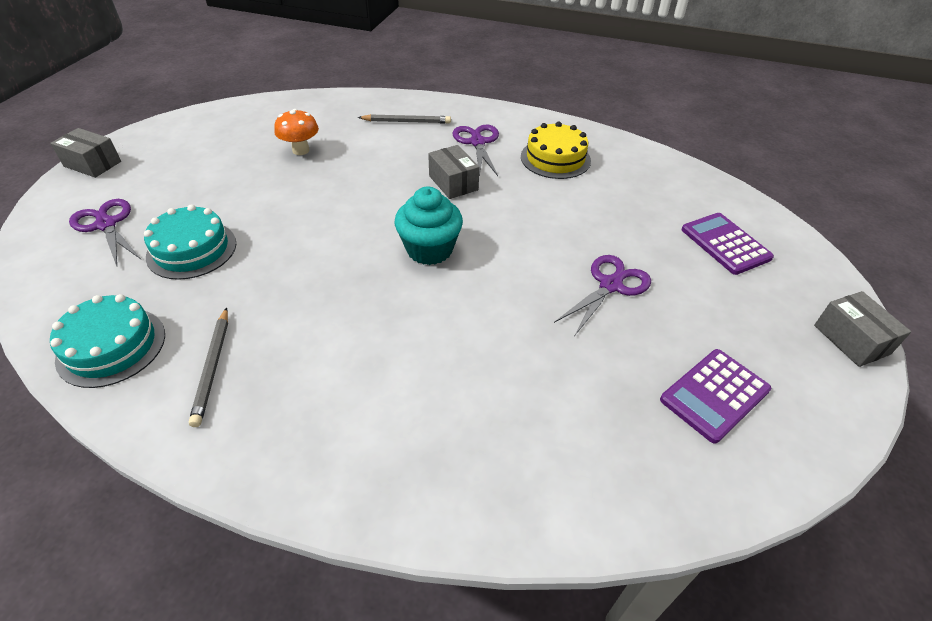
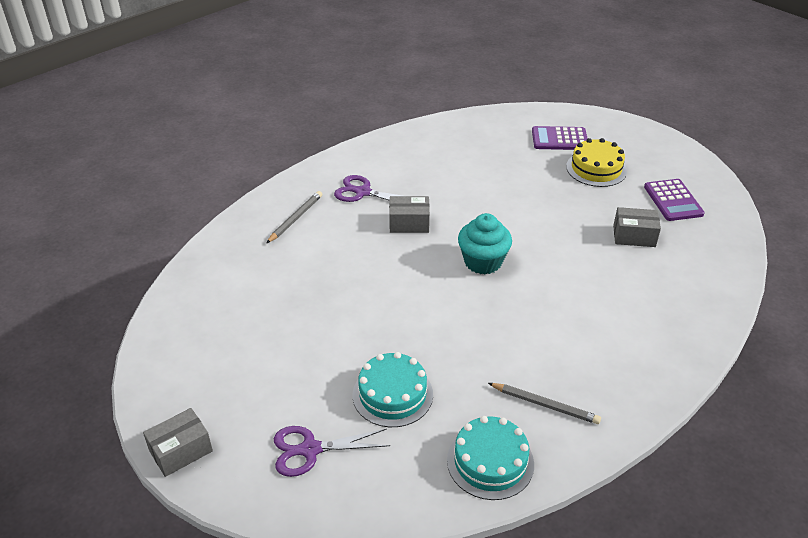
camera: 60 degrees left, 5 degrees down
(301, 150) = (287, 294): orange mushroom -> none
(555, 158) = (417, 164): yellow cake -> yellow cake (596, 169)
(610, 285) = (569, 198): purple scissors -> none
(851, 339) = (658, 138): grey box -> grey box (634, 236)

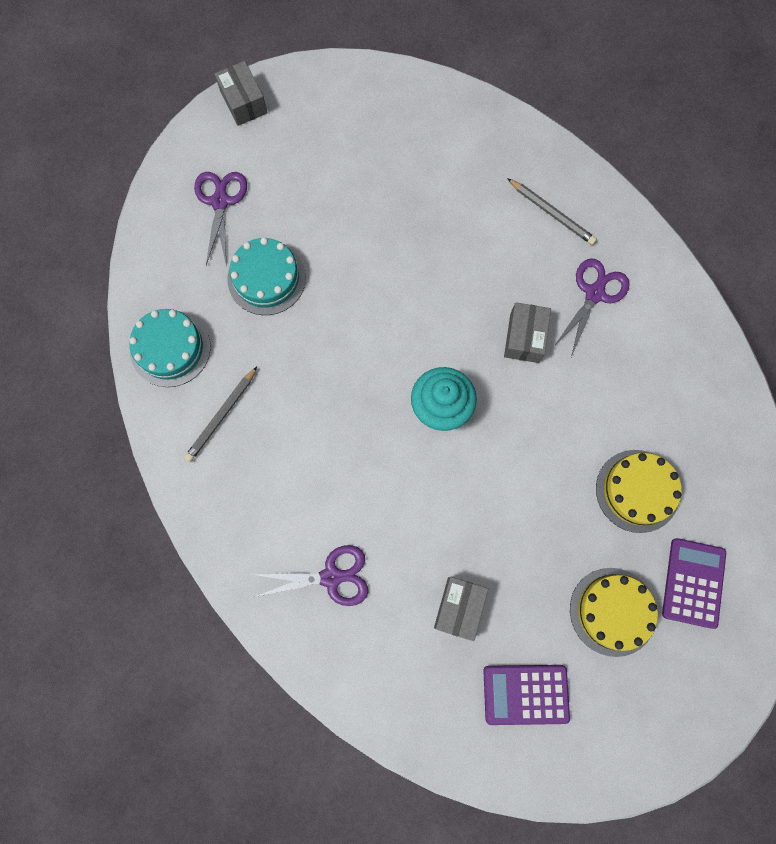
camera: 100 degrees right, 35 degrees up
(508, 164) = (637, 491): none -> yellow cake
(650, 307) = (331, 577): none -> purple scissors

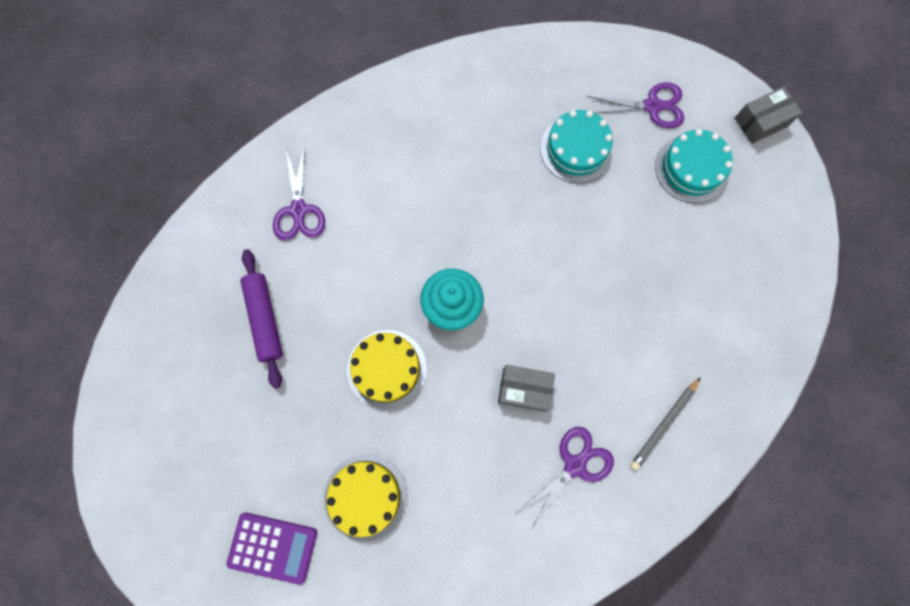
camera: 90 degrees right, 0 degrees up
(170, 348) = (506, 72): turquoise cake -> turquoise cake (692, 168)
(221, 416) = (444, 116): grey pencil -> none
(459, 608) = (265, 319): grey box -> purple rolling pin
(525, 694) = (185, 377): purple calculator -> none
(594, 293) = (574, 465): purple scissors -> purple scissors turned 75 degrees counterclockwise
(613, 611) = (251, 463): yellow cake -> yellow cake (387, 369)

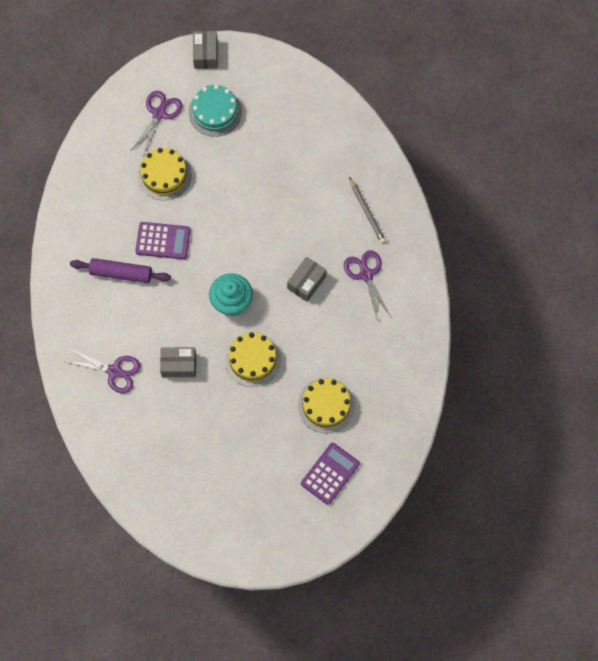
camera: 65 degrees left, 5 degrees down
(265, 319) = (181, 423): purple rolling pin -> purple rolling pin (121, 273)
(339, 281) = (179, 365): none -> grey box
(491, 187) = (163, 241): none -> purple calculator
(576, 149) = (164, 175): turquoise cake -> yellow cake

